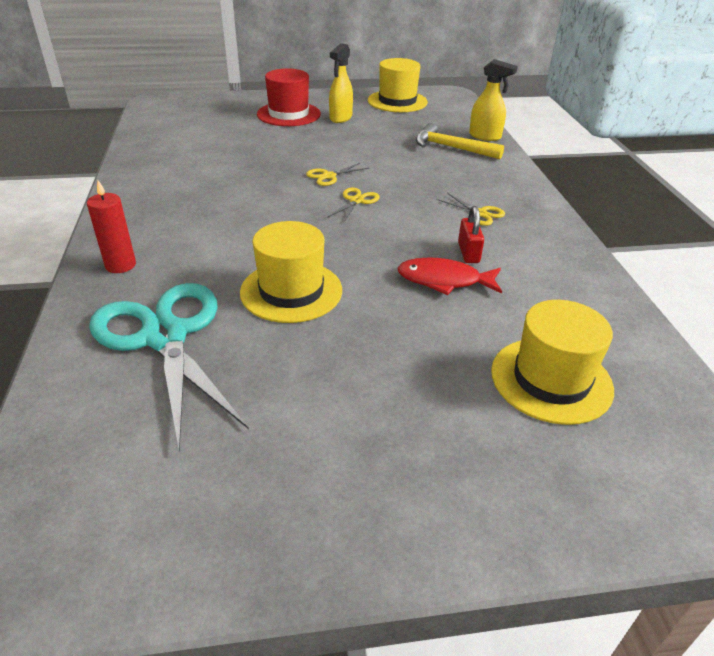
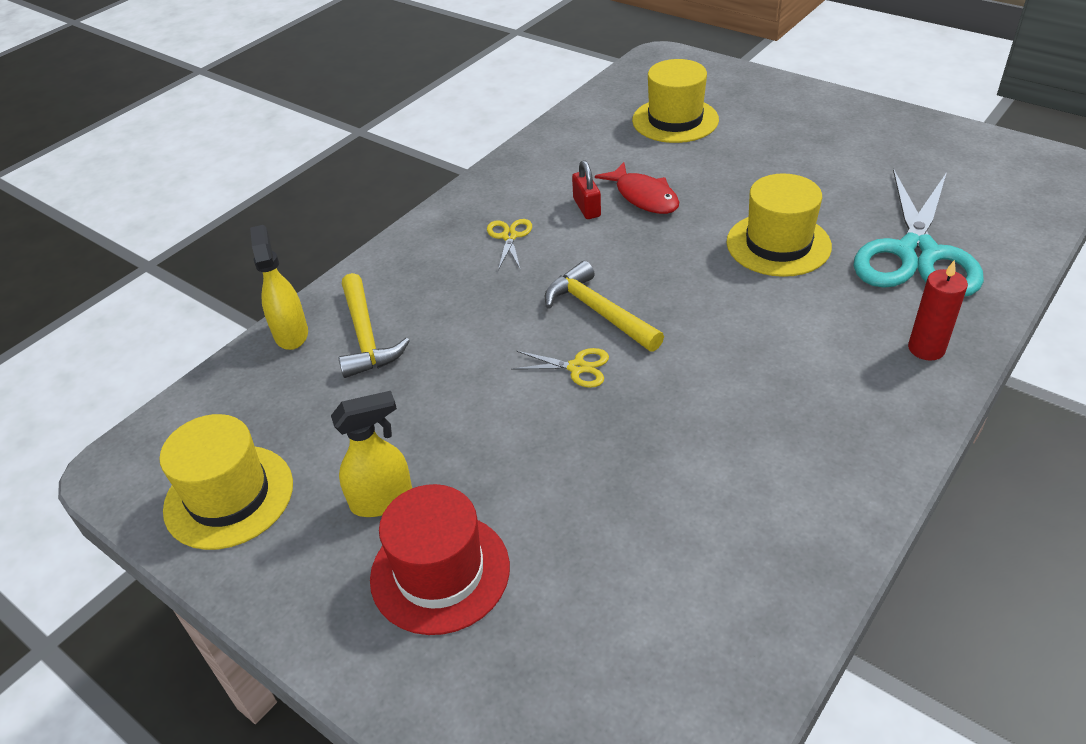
camera: 130 degrees left, 5 degrees up
(356, 201) = (598, 311): yellow scissors -> yellow hammer
(468, 253) = (586, 207): red padlock -> red padlock turned 60 degrees counterclockwise

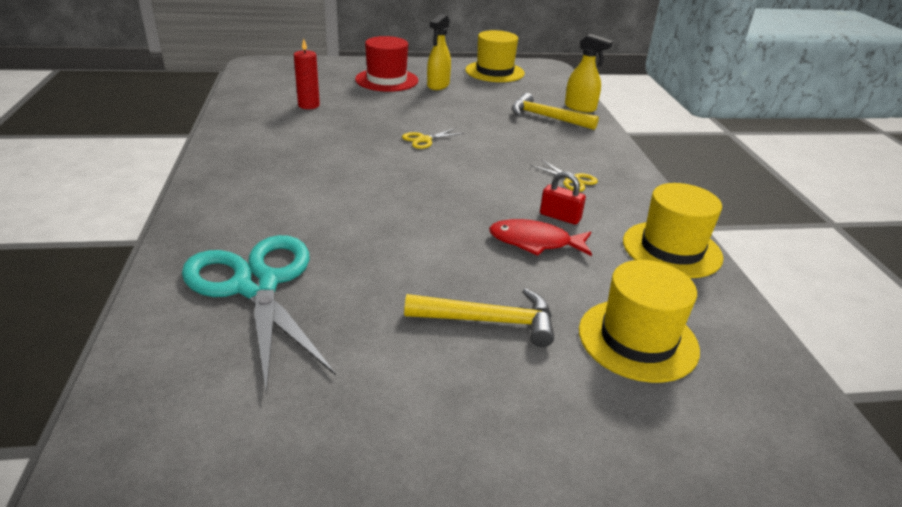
camera: 130 degrees right, 10 degrees down
(598, 311) = (451, 164): yellow hammer -> yellow hammer (489, 321)
(778, 244) = (383, 247): yellow hat -> yellow hat (671, 249)
(926, 348) = (215, 216): red candle -> red candle (309, 105)

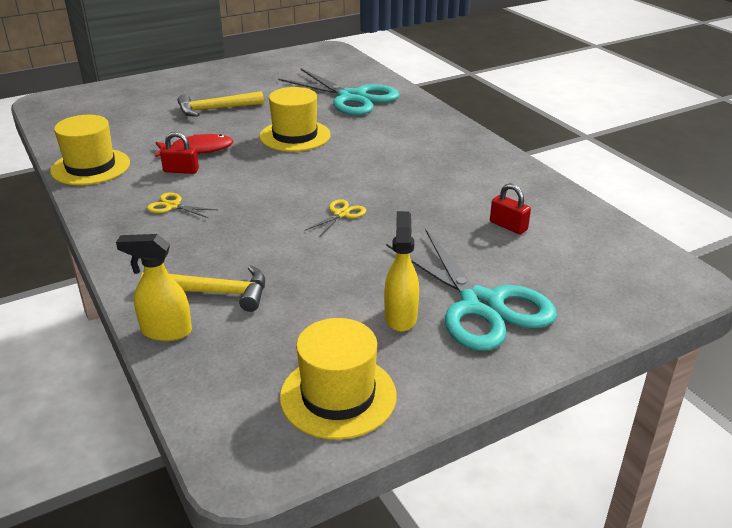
camera: 160 degrees right, 0 degrees up
(309, 105) = (508, 226): red candle -> red padlock
(387, 80) = (481, 305): red hat -> turquoise scissors
(638, 339) = (129, 118): yellow hat -> yellow hat (295, 136)

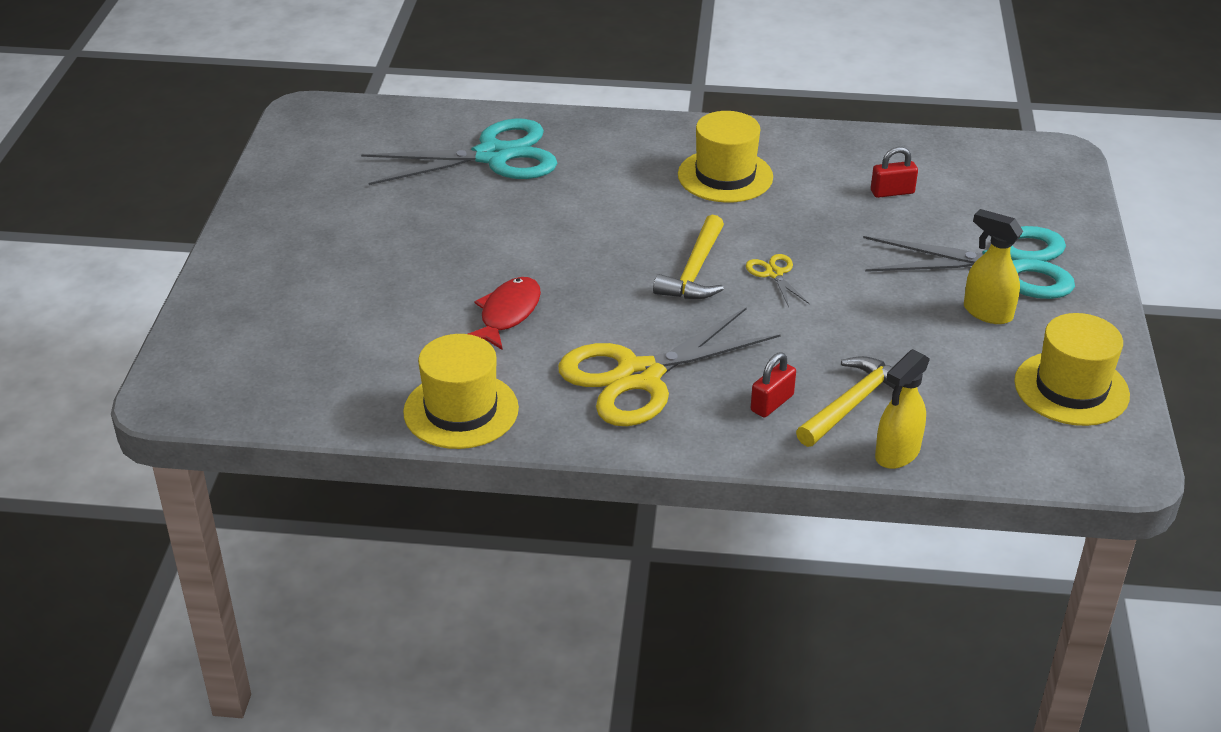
camera: 55 degrees left, 5 degrees up
(173, 206) = (639, 376): yellow scissors -> yellow scissors, size x2.43
(181, 170) = (553, 344): red padlock -> red padlock (772, 403)
(215, 109) = (398, 263): yellow hammer -> yellow hammer (695, 271)
(295, 136) = (553, 234): yellow hat -> yellow hat (725, 176)

